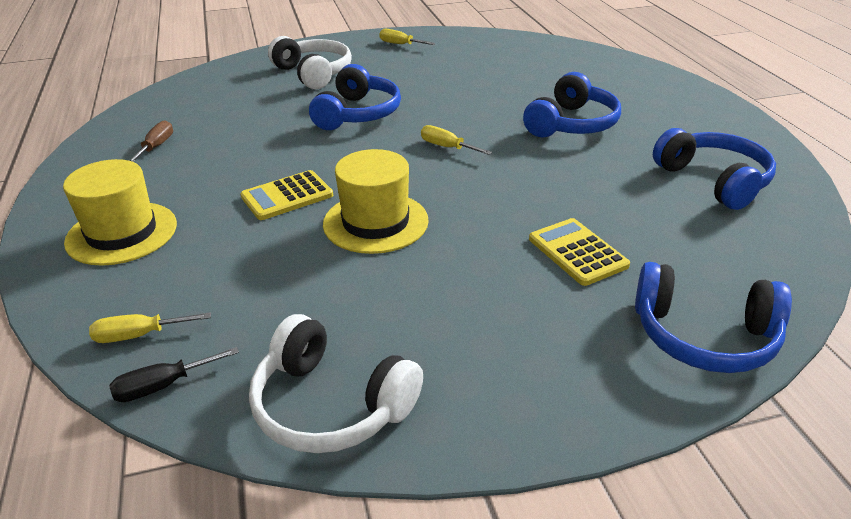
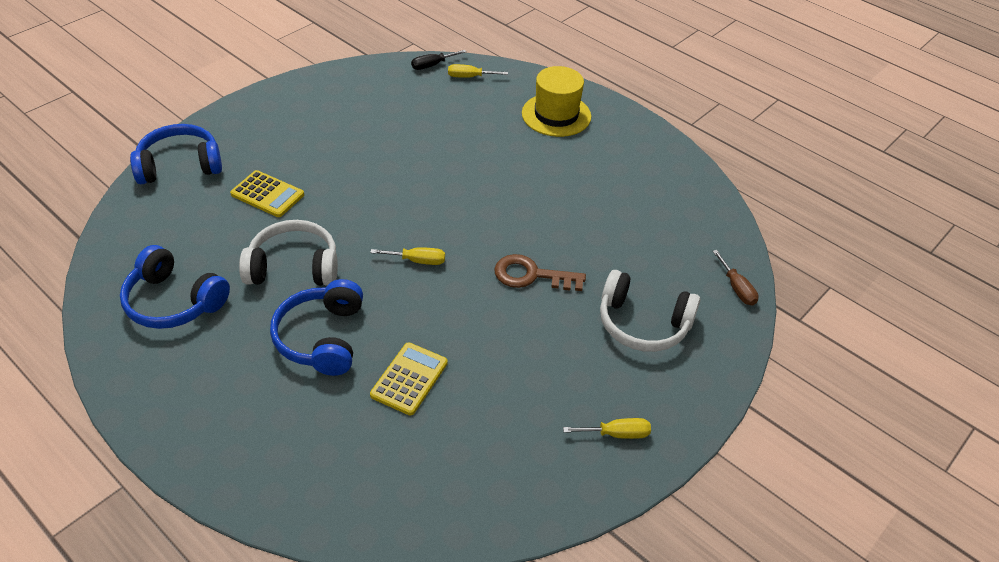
camera: 145 degrees right, 10 degrees up
(139, 335) = (469, 77): yellow screwdriver -> yellow screwdriver turned 135 degrees counterclockwise
(156, 147) = (639, 179): brown screwdriver -> brown screwdriver (736, 288)
(163, 386) = (432, 65): black screwdriver -> black screwdriver turned 150 degrees counterclockwise
(287, 196) = (491, 171): yellow calculator -> yellow calculator (409, 379)
(331, 405) = (352, 81): white headphones -> white headphones (294, 267)
(357, 114) = (531, 275): blue headphones -> brown key
(375, 222) = (413, 172): yellow hat -> none

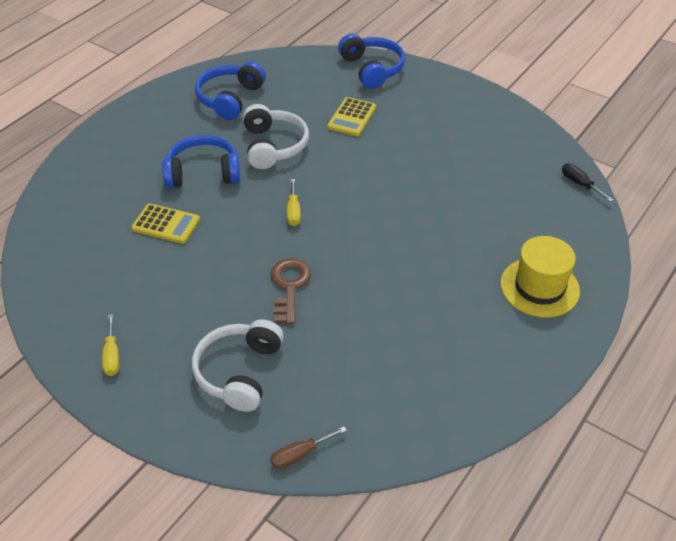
camera: 85 degrees right, 0 degrees up
(469, 77) = (574, 213): yellow screwdriver -> none

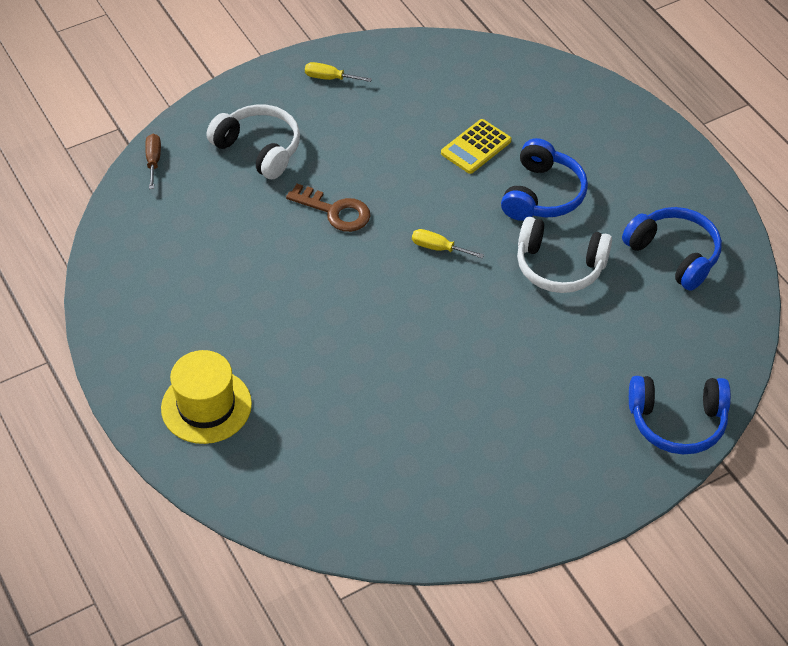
camera: 115 degrees right, 5 degrees up
(352, 117) = (578, 359): yellow calculator -> none
(580, 184) = (330, 535): black screwdriver -> none

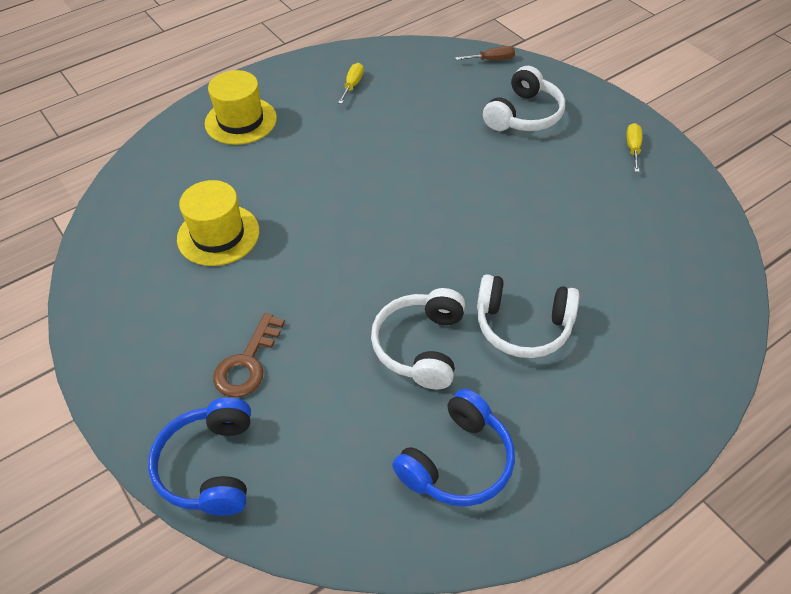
camera: 85 degrees right, 0 degrees up
(335, 211) = (460, 170): brown key -> brown key (247, 363)
(398, 424) = (218, 235): none -> yellow hat
(438, 248) = (429, 245): yellow screwdriver -> yellow screwdriver (352, 85)
(476, 147) = (576, 264): yellow calculator -> none
(542, 194) = (523, 325): blue headphones -> white headphones

